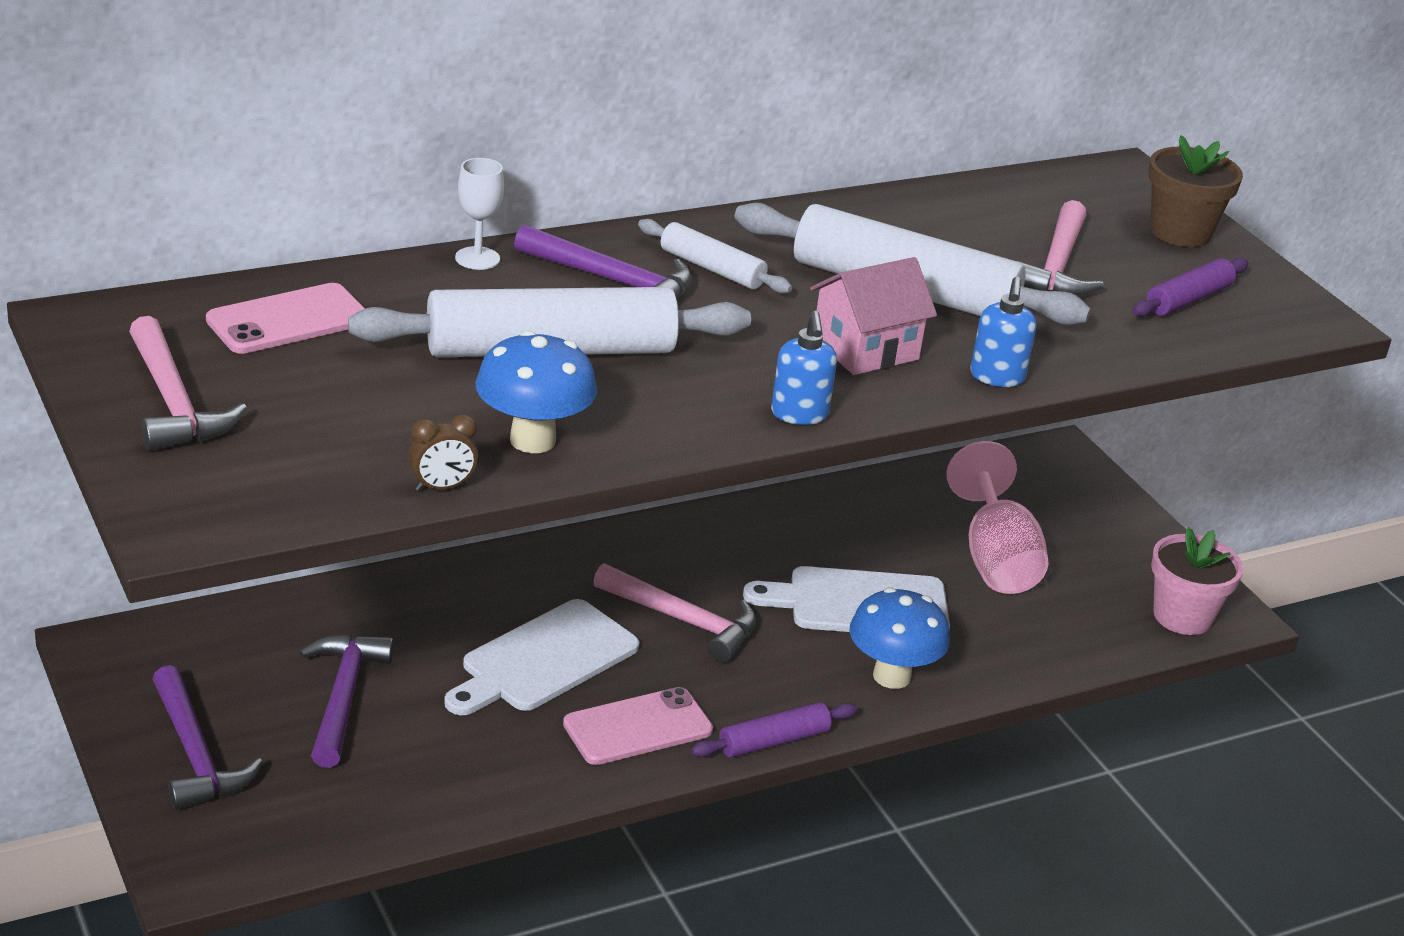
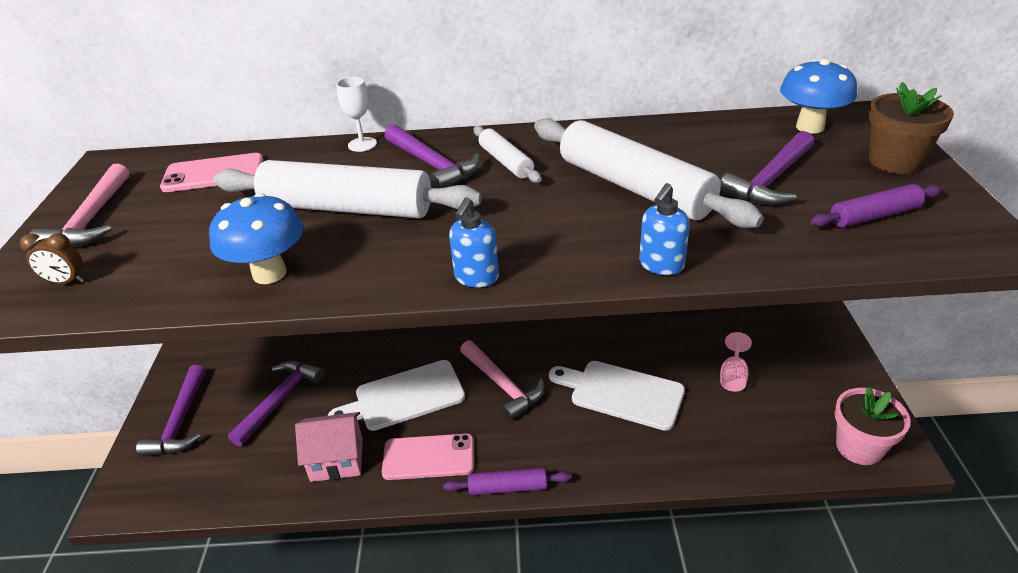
camera: 30 degrees right, 5 degrees up
(442, 487) = (174, 302): brown clock -> brown clock (66, 282)
(865, 349) = (569, 230): pink house -> pink house (337, 460)
(891, 676) = (615, 453): blue mushroom -> blue mushroom (810, 127)
(995, 558) = (733, 376): pink goblet -> pink goblet, size x0.54
(1057, 267) = (770, 180): pink hammer -> purple hammer

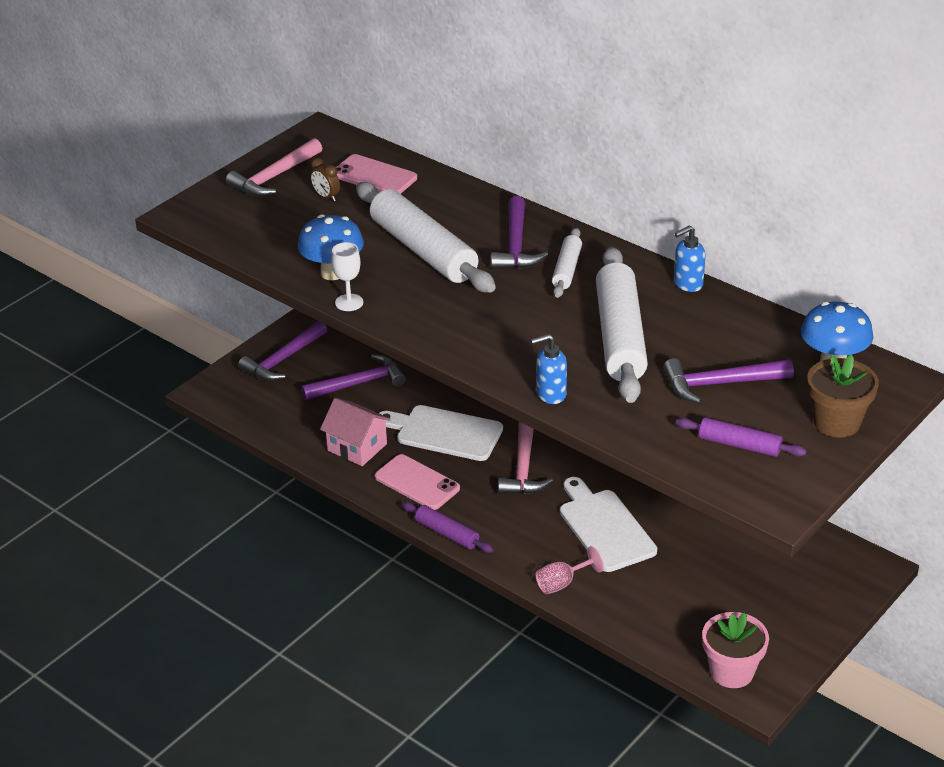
camera: 40 degrees right, 0 degrees up
(66, 282) = (227, 218): brown clock -> brown clock (326, 197)
(362, 144) = (493, 201): white goblet -> white goblet (349, 302)
(476, 278) = (437, 340): blue soap dispenser -> blue soap dispenser (687, 284)
(733, 376) = (710, 570): pink goblet -> pink goblet (562, 583)

